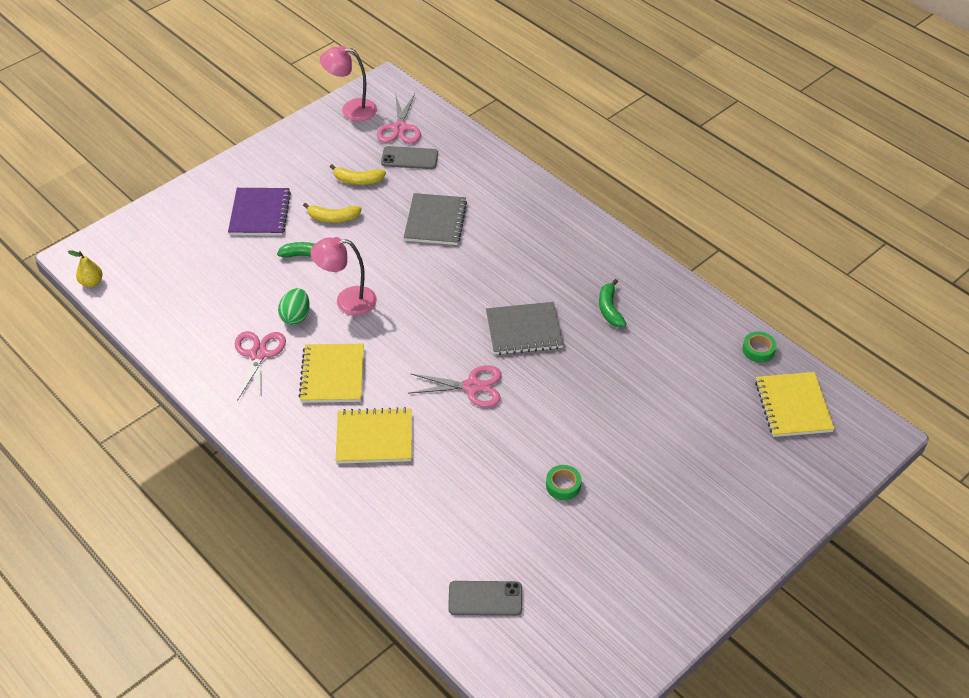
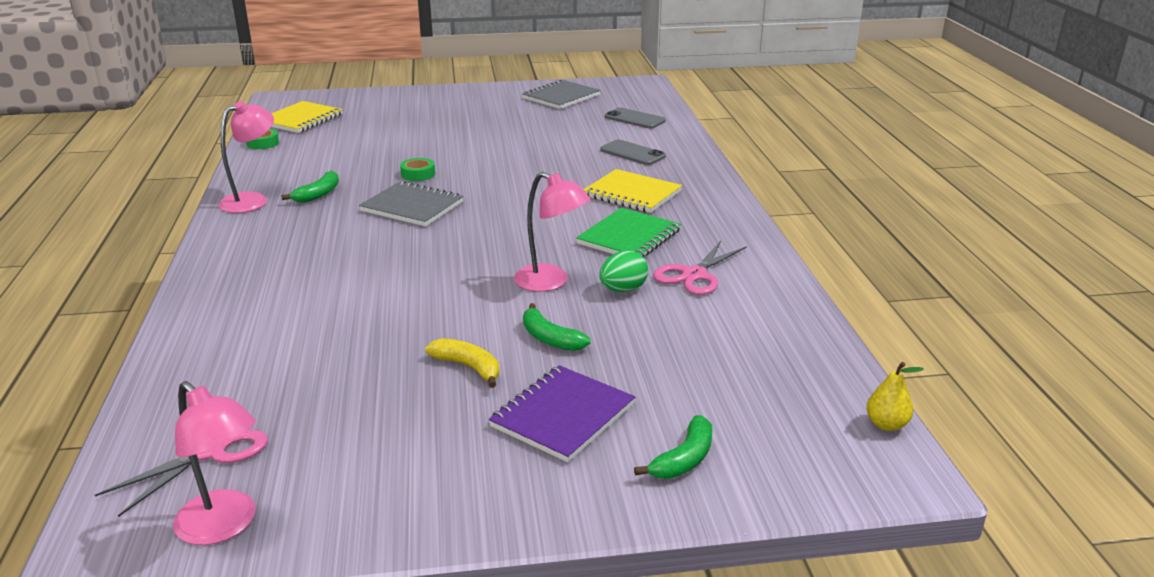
camera: 145 degrees left, 20 degrees down
(185, 217) = (684, 459): none -> green banana
(332, 375) = (629, 237): yellow notebook -> green notebook
(358, 180) = (376, 400): yellow banana -> none
(409, 158) = (267, 399): grey phone -> grey phone (632, 153)
(435, 221) = (353, 314): grey notebook -> grey notebook (561, 97)
(472, 387) = (510, 193): pink scissors -> none
(563, 485) = (516, 137): green tape -> green tape (418, 174)
(643, 279) = (252, 200): none -> pink lamp

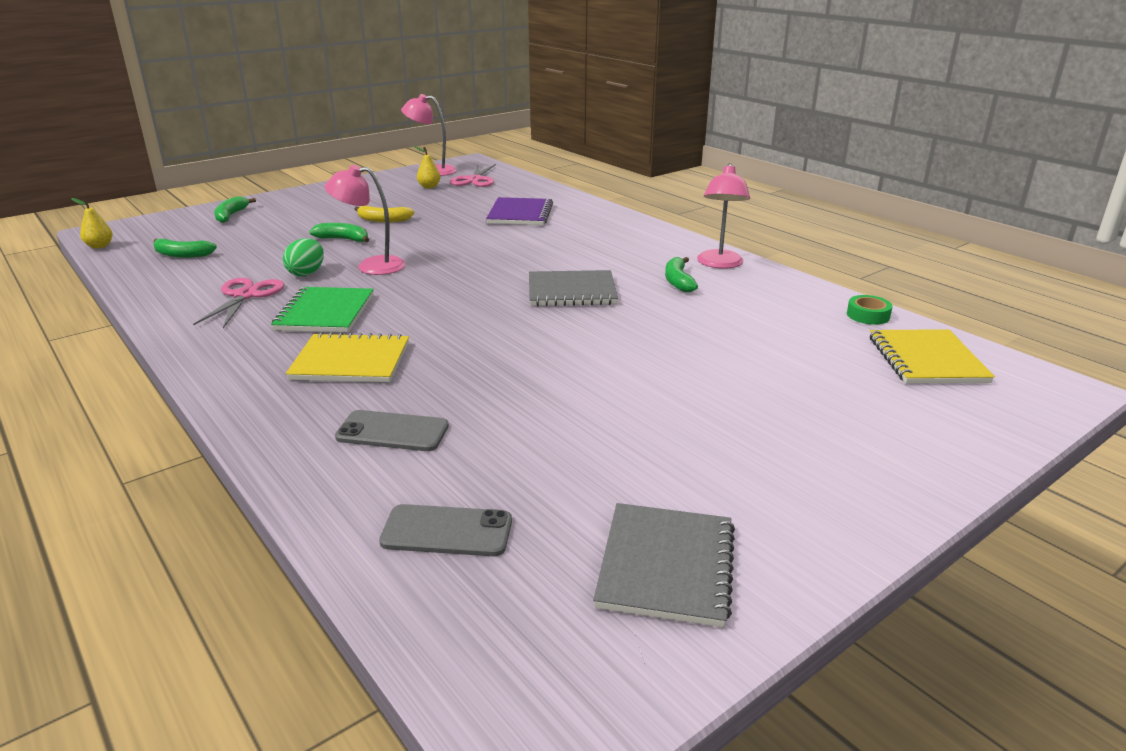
camera: 150 degrees right, 0 degrees up
(307, 451) = (429, 187): none -> yellow pear
(418, 174) = (627, 323): green tape -> none
(562, 415) = (309, 216): purple notebook -> purple notebook (520, 214)
(762, 366) = (182, 255): none -> green banana

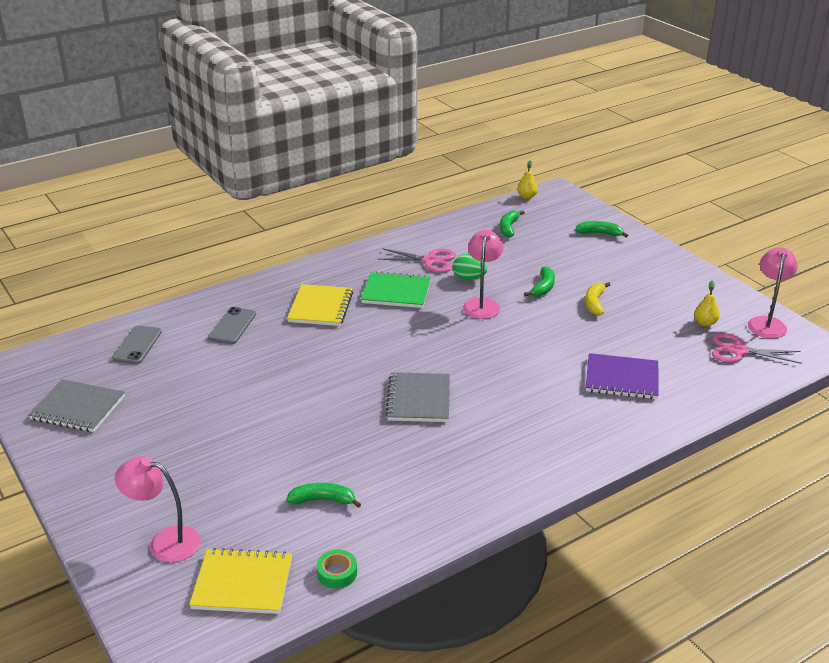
camera: 95 degrees right, 5 degrees up
(678, 281) = (433, 462): green banana -> green banana (323, 500)
(719, 264) = (475, 497): pink lamp -> pink lamp (165, 542)

